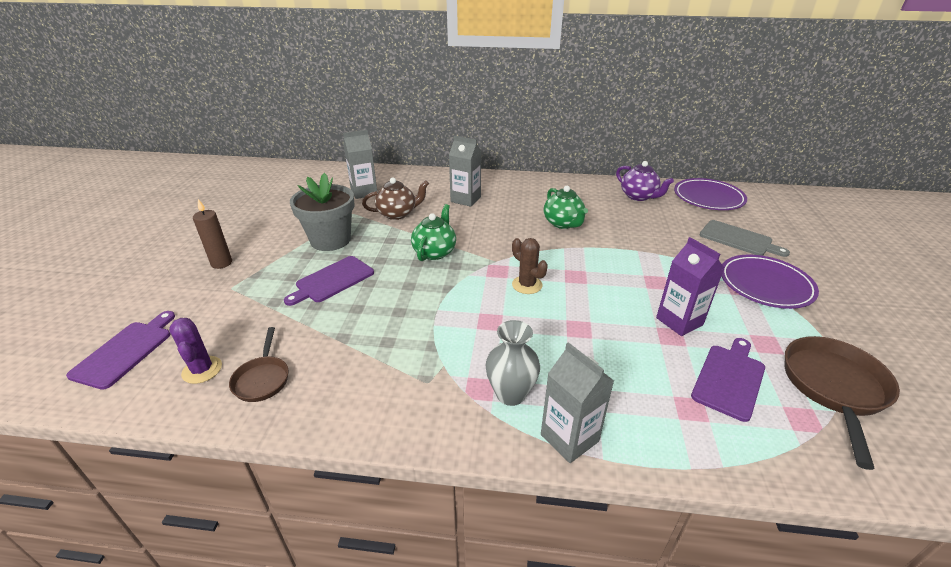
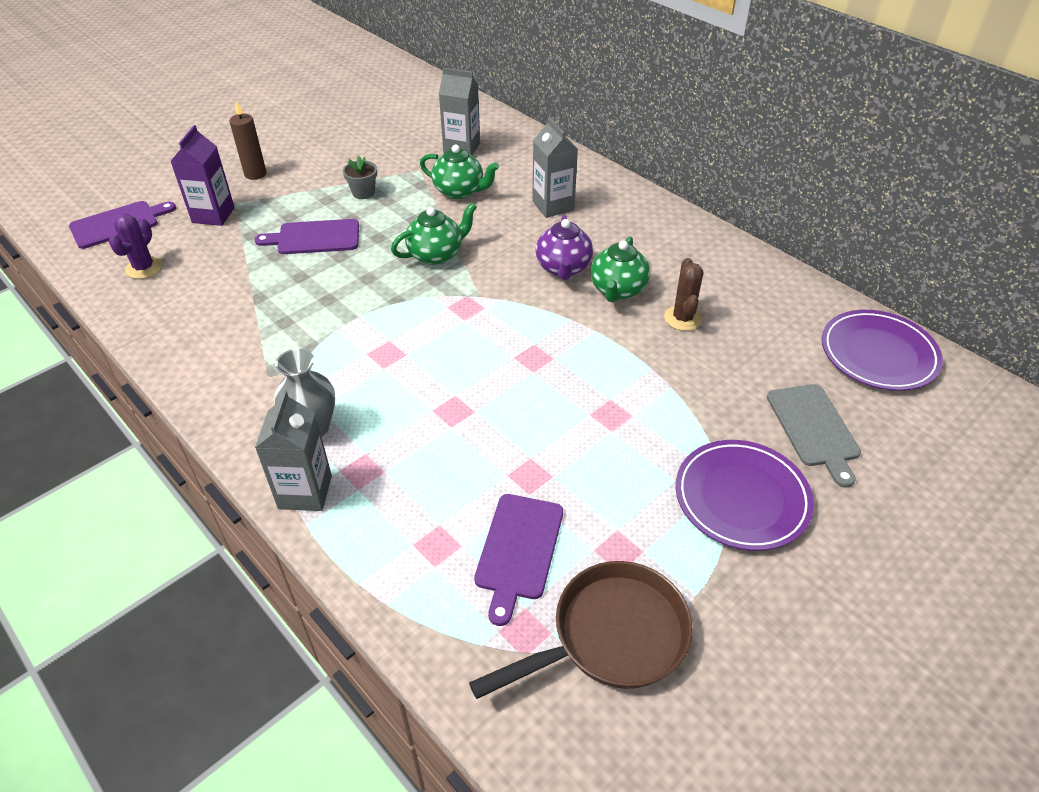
camera: 40 degrees right, 10 degrees up
(262, 379) = (170, 299): brown pan -> none
(330, 240) = (363, 193): grey flower pot -> grey flower pot, size x0.47
(397, 214) = (459, 191): brown teapot -> green teapot
(527, 285) = (472, 338): brown cactus -> brown cactus (683, 318)
(638, 196) = (775, 303): purple teapot -> purple teapot (563, 268)
(679, 321) = (564, 468): purple carton -> purple carton (213, 215)
(729, 379) = (518, 550): purple cutting board -> purple cutting board turned 120 degrees clockwise

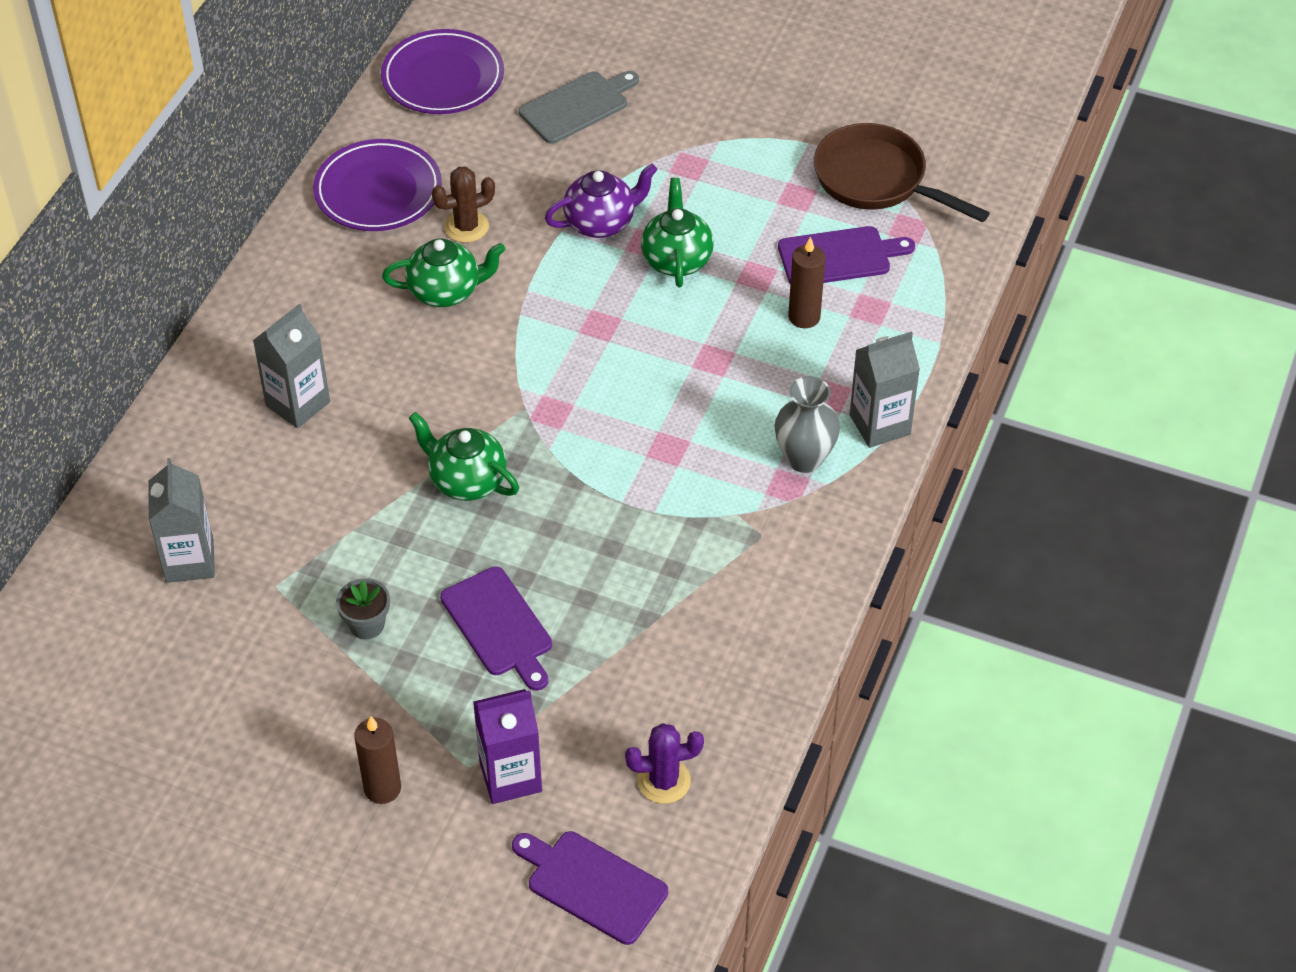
camera: 115 degrees left, 5 degrees up
(459, 191) = (310, 515): green teapot -> green teapot (676, 260)
(460, 490) = (804, 317): none -> brown candle
(563, 268) = (429, 351): purple teapot -> purple teapot (601, 222)
(741, 498) = (691, 136): purple plate -> purple plate (378, 191)

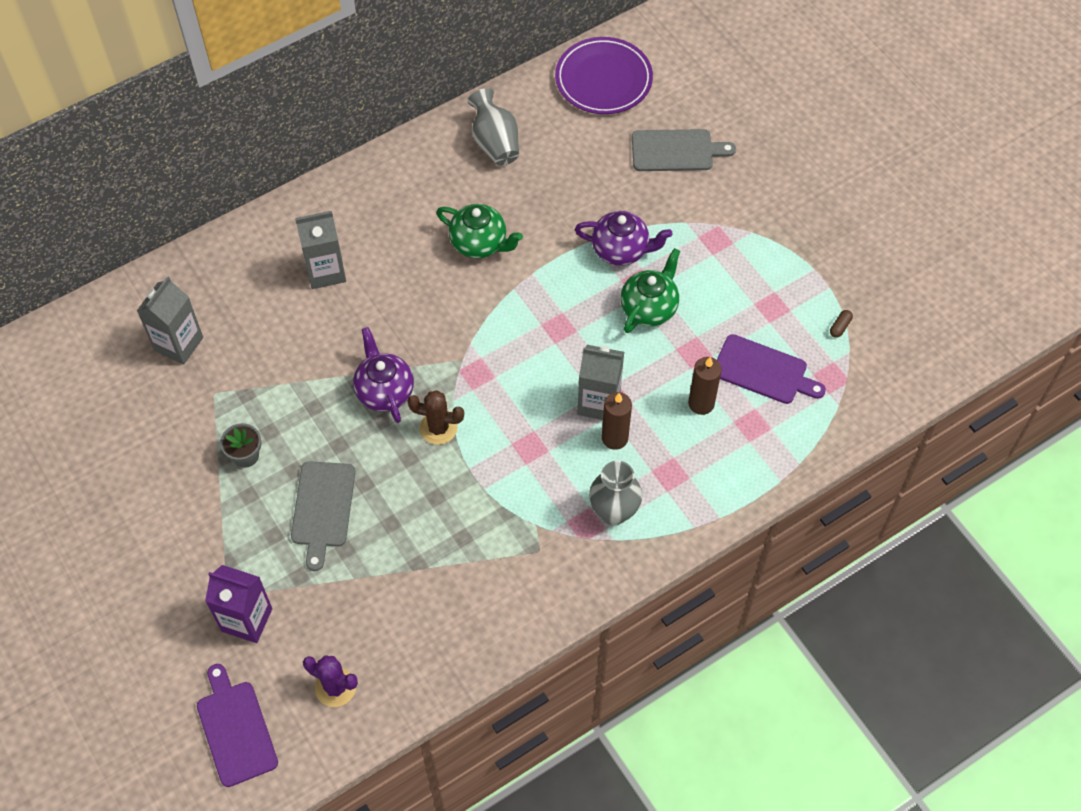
camera: 35 degrees right, 10 degrees up
(378, 191) = (495, 143): purple plate -> grey vase
(382, 788) = (167, 576): brown candle -> brown candle (615, 438)
(466, 227) = (530, 202): brown cactus -> brown cactus (438, 428)
(466, 481) = (384, 391): green teapot -> purple teapot
(499, 626) = (322, 508): purple cutting board -> grey cutting board
(877, 180) = (840, 327): brown pan -> brown capsule
(880, 425) = (686, 518): grey carton -> grey carton (599, 402)

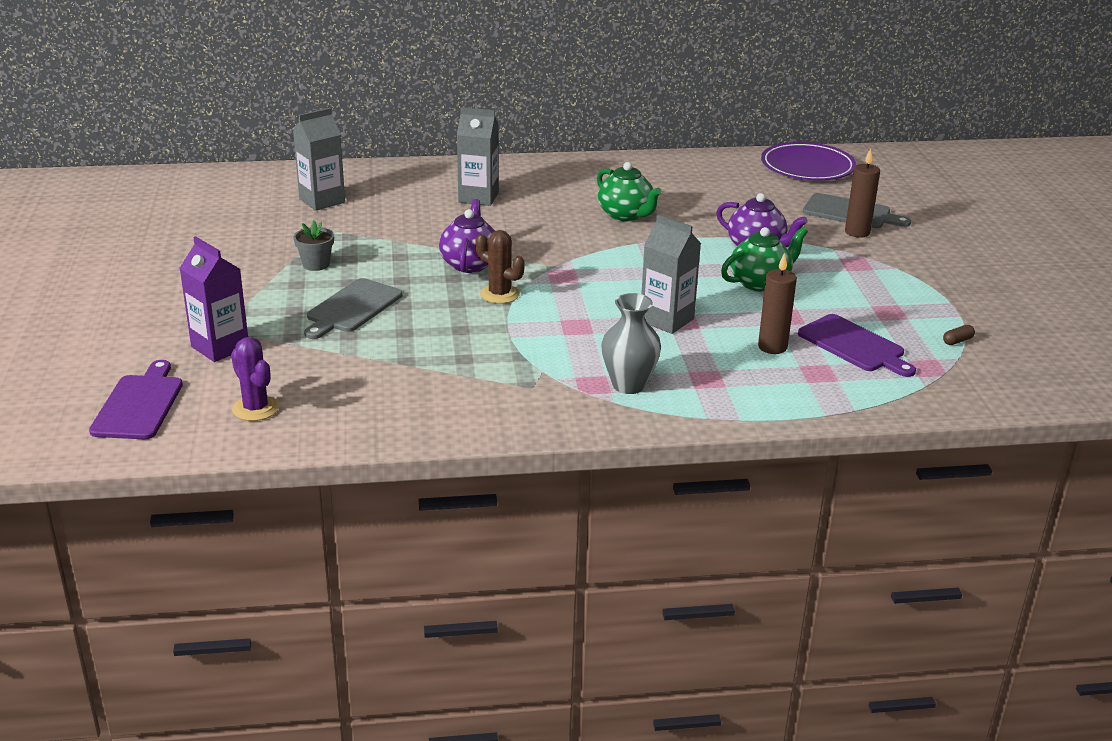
camera: 25 degrees right, 30 degrees down
(495, 143) = (683, 174): grey vase -> none
(615, 438) = (666, 343): brown candle -> brown candle (857, 232)

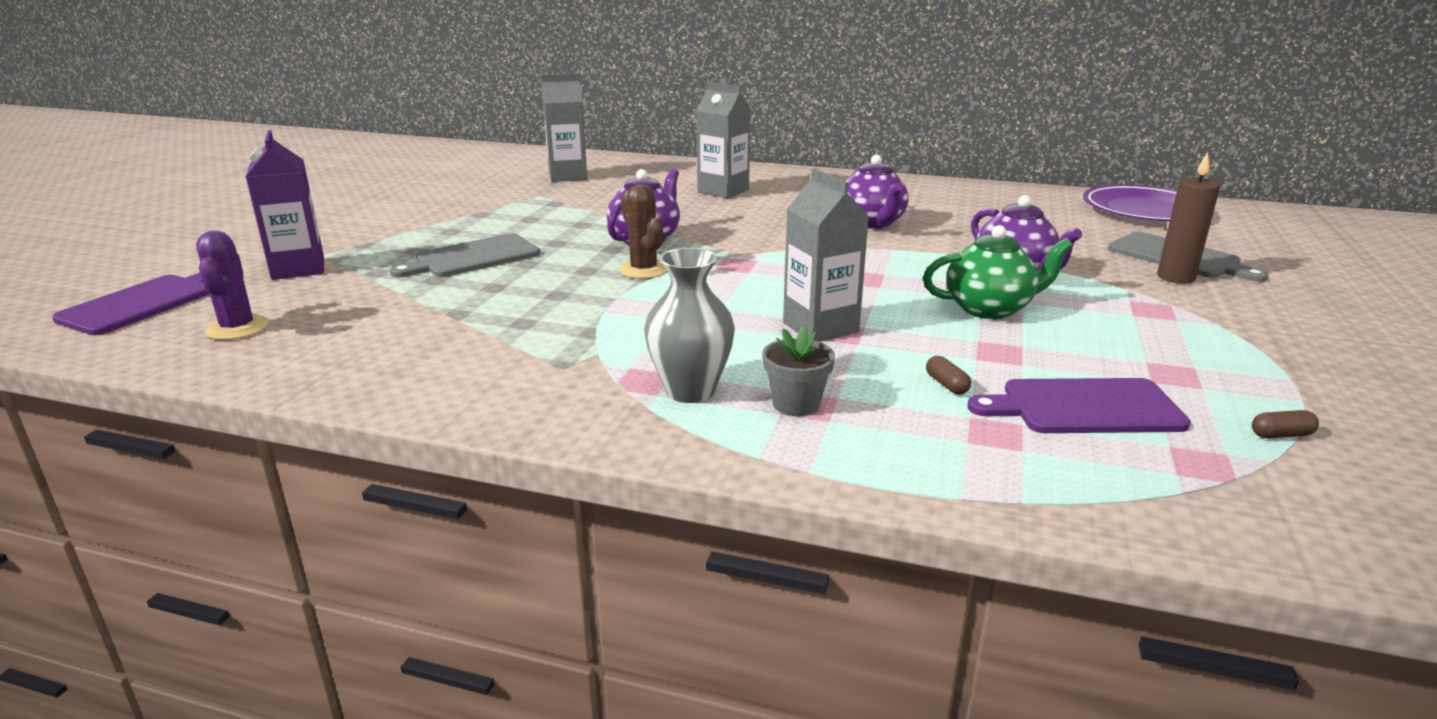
camera: 25 degrees right, 5 degrees down
(316, 264) = (492, 219): grey flower pot -> grey flower pot (796, 404)
(626, 215) = (872, 223): green teapot -> purple teapot
(772, 347) = (946, 385): brown candle -> brown capsule
(854, 345) = (1084, 407): purple cutting board -> purple cutting board turned 105 degrees clockwise

